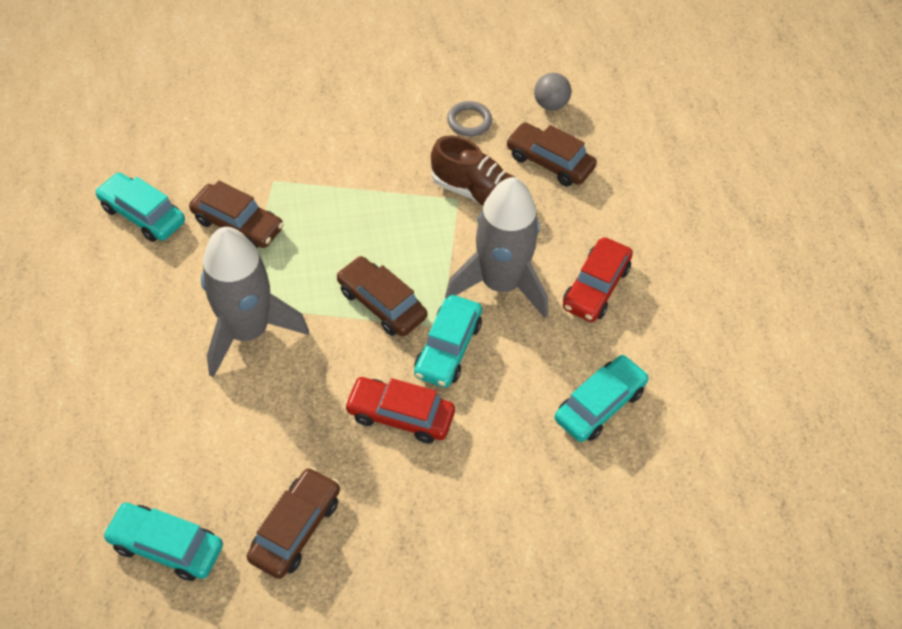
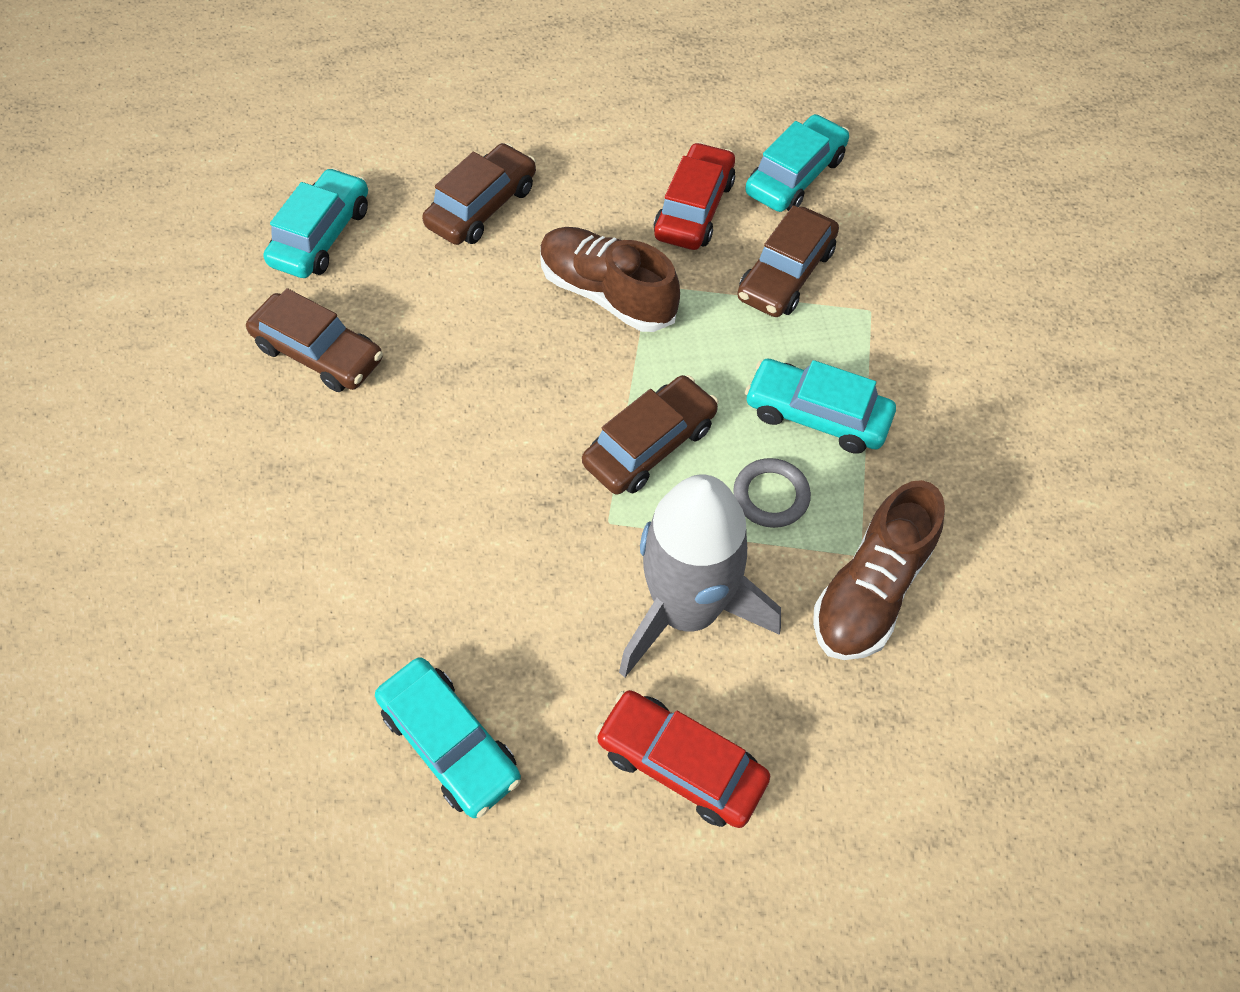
camera: 95 degrees right, 5 degrees up
(248, 331) = (607, 293): grey rocket -> brown shoe
(400, 415) = (462, 466): red car -> red car (694, 209)
(448, 348) = (568, 529): turquoise car -> turquoise car (816, 415)
(469, 121) = (1040, 580): grey ring -> grey ring (771, 495)
(549, 162) = (963, 711): brown car -> brown car (482, 206)
(550, 104) = (1112, 727): grey ball -> none

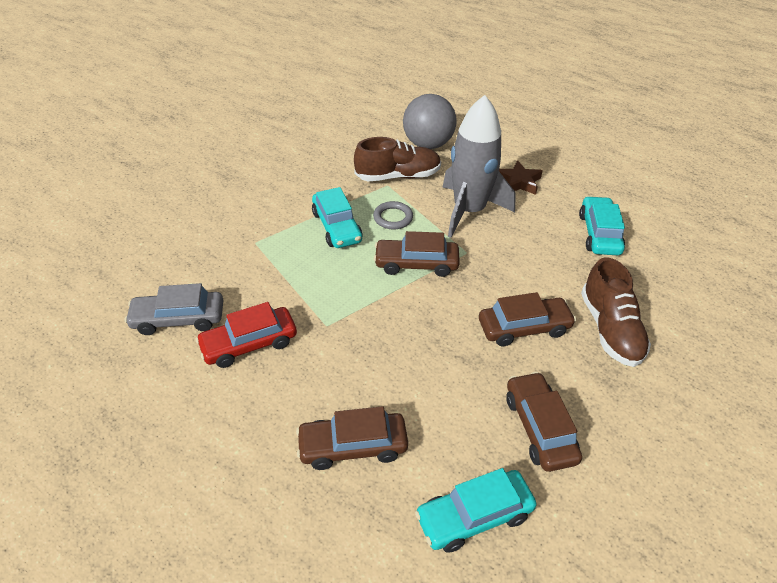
camera: 135 degrees left, 15 degrees down
(607, 293) = (351, 337): brown shoe -> brown shoe (610, 329)
(681, 763) = (518, 182): red car -> brown star
(785, 274) = (262, 281): brown car -> brown car (524, 328)
(795, 176) = (178, 319): turquoise car -> grey car
(929, 723) = (428, 144): none -> grey ball

